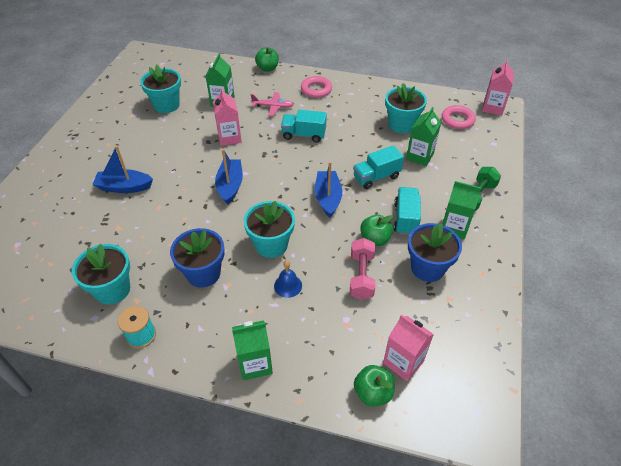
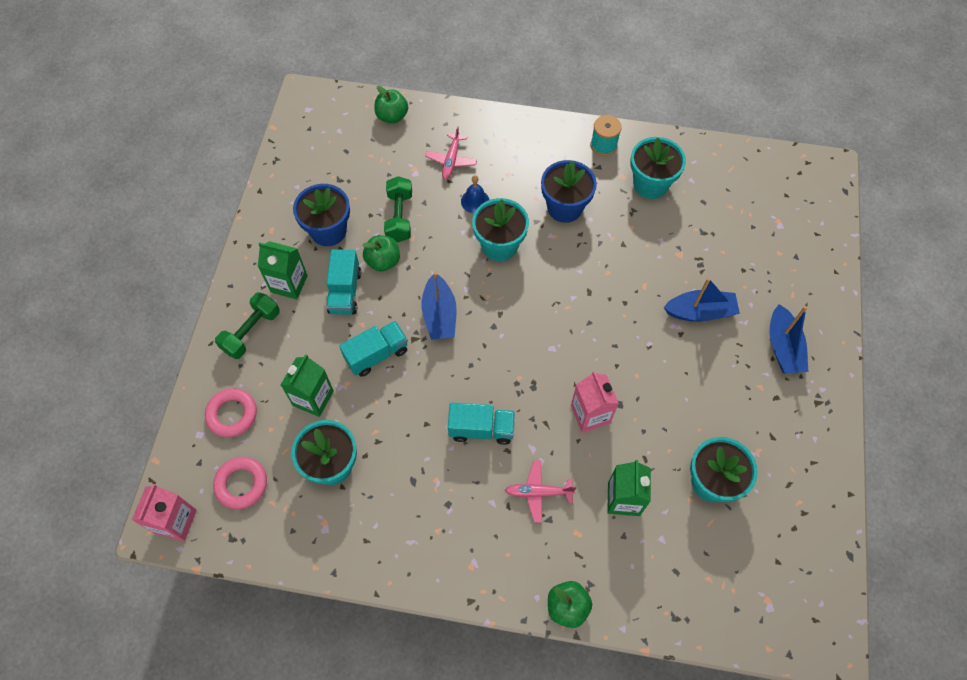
camera: 175 degrees right, 15 degrees up
(230, 186) = (566, 325): blue boat -> blue boat (783, 347)
(255, 364) = (494, 130): green carton -> none
(307, 331) = (451, 160): none -> pink plane
(316, 89) = (471, 547): pink ring -> pink ring (232, 414)
(361, 276) = (399, 217): pink dumbbell -> green dumbbell
(403, 362) = (364, 141): pink carton -> none

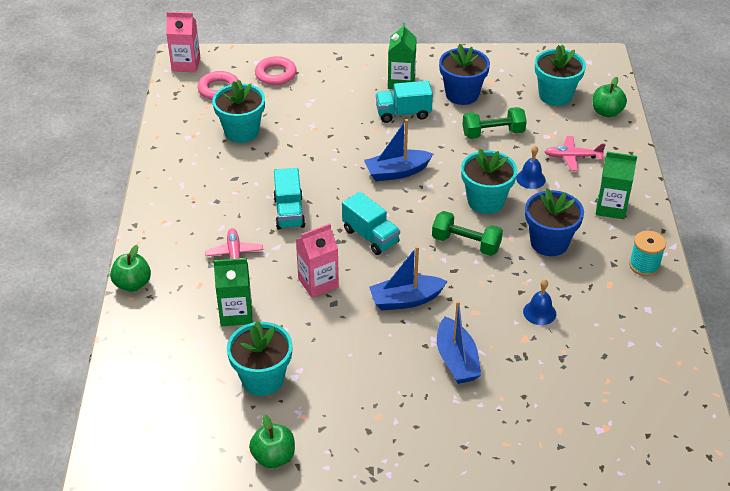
camera: 80 degrees right, 20 degrees down
(251, 332) = (350, 70): green dumbbell -> green dumbbell (466, 244)
(313, 398) = (298, 112): green carton -> green carton (611, 208)
(376, 354) = (347, 140): turquoise truck -> turquoise truck (370, 236)
(383, 261) = (442, 130): green apple -> green apple (273, 457)
(650, 184) = (608, 308): turquoise flower pot -> turquoise flower pot (555, 95)
(650, 236) = (539, 312): none -> blue bell
(783, 347) = (432, 435): blue boat -> blue boat (406, 300)

